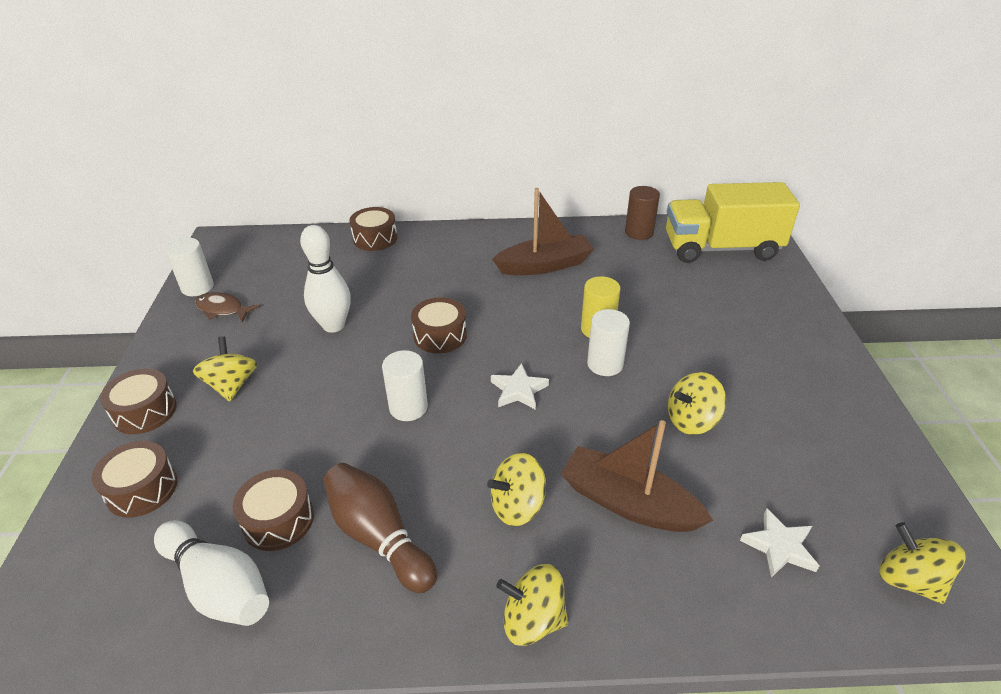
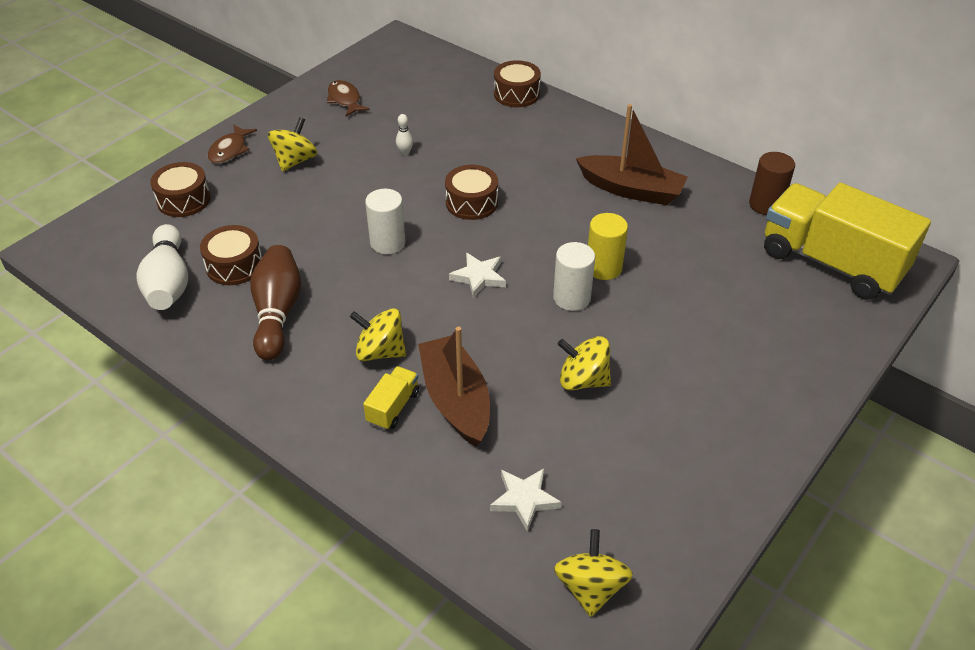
camera: 40 degrees right, 5 degrees up
(145, 411) = (230, 150): brown drum -> brown fish
(197, 287) = (346, 73): white cylinder -> none
(333, 325) = (405, 152): white bowling pin -> white bowling pin, size x0.42
(532, 620) = (308, 420): yellow spinning top -> none
(589, 548) = (393, 407): none -> yellow truck

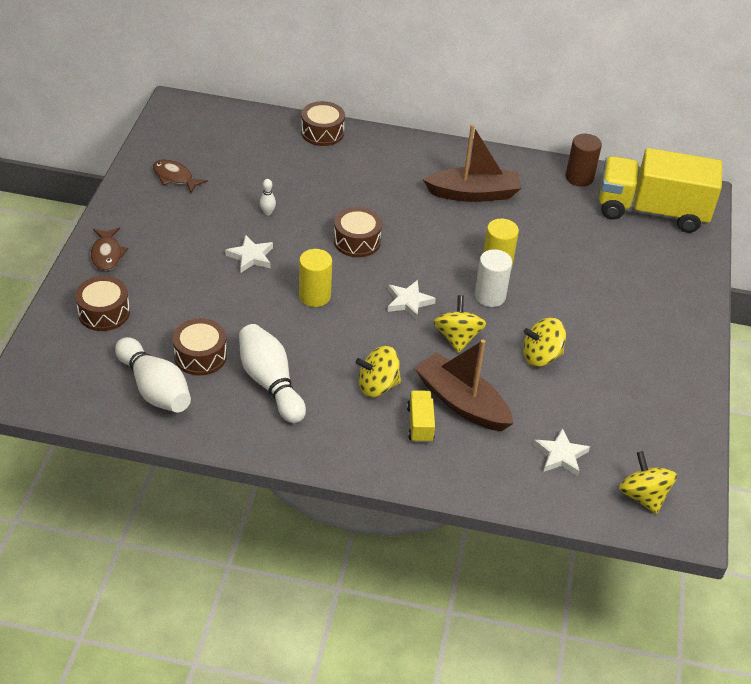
camera: 30 degrees left, 0 degrees up
(277, 313) = (270, 383): brown bowling pin -> white bowling pin
(295, 161) = (176, 247): yellow spinning top -> yellow spinning top (457, 338)
(356, 188) = (251, 257): none -> white star
(387, 243) = (314, 296): white cylinder -> yellow cylinder

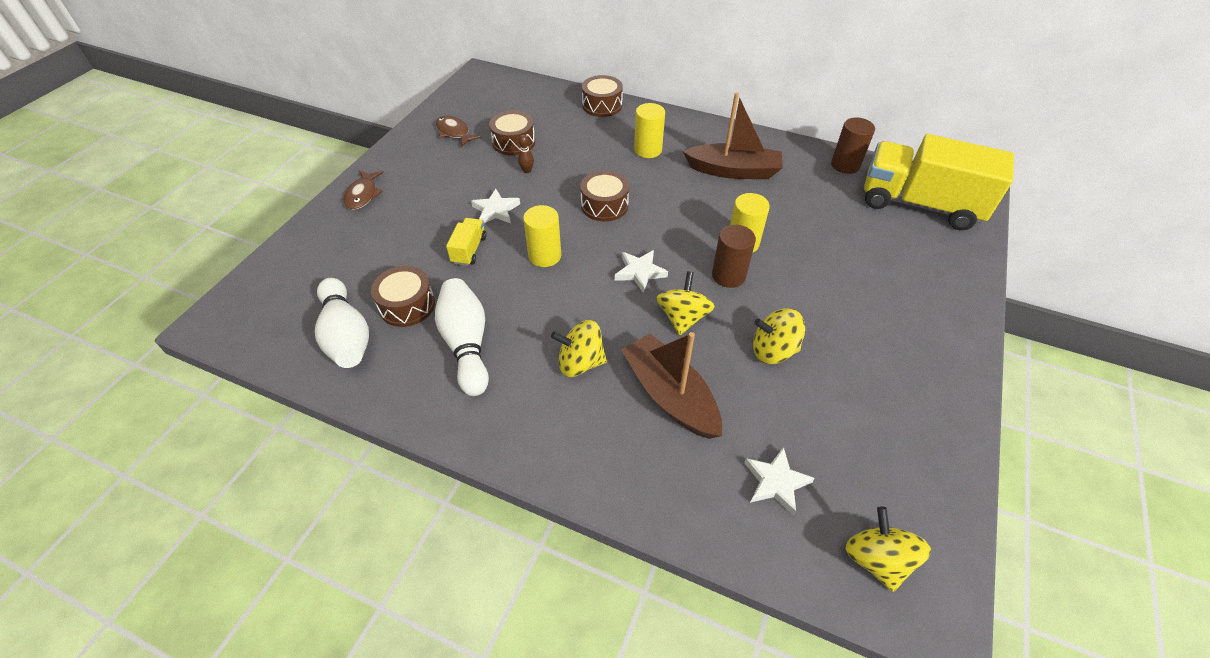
camera: 15 degrees right, 5 degrees up
(104, 312) = (334, 250): brown drum -> brown drum (514, 142)
(267, 212) = (527, 171): white bowling pin -> brown bowling pin
(384, 179) = (648, 150): none -> yellow cylinder
(420, 424) = (615, 416): yellow truck -> yellow truck (469, 250)
(490, 296) = (728, 275): white cylinder -> brown cylinder

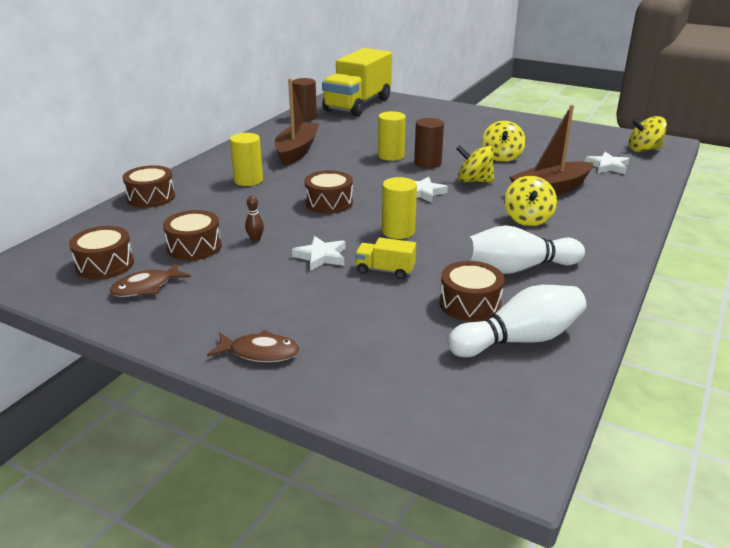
camera: 85 degrees left, 20 degrees down
(487, 109) = (105, 264): none -> brown drum

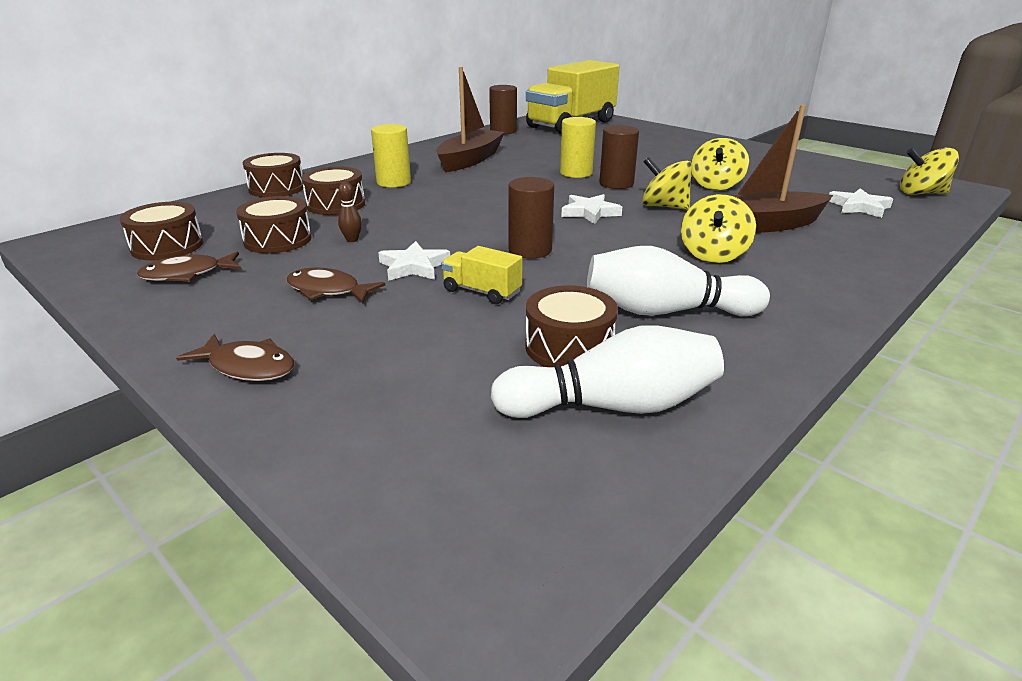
camera: 15 degrees right, 0 degrees up
(271, 285) = (328, 290): none -> brown fish
(329, 203) = (467, 212): brown drum -> brown drum (336, 204)
(398, 231) = (530, 250): yellow cylinder -> brown cylinder

